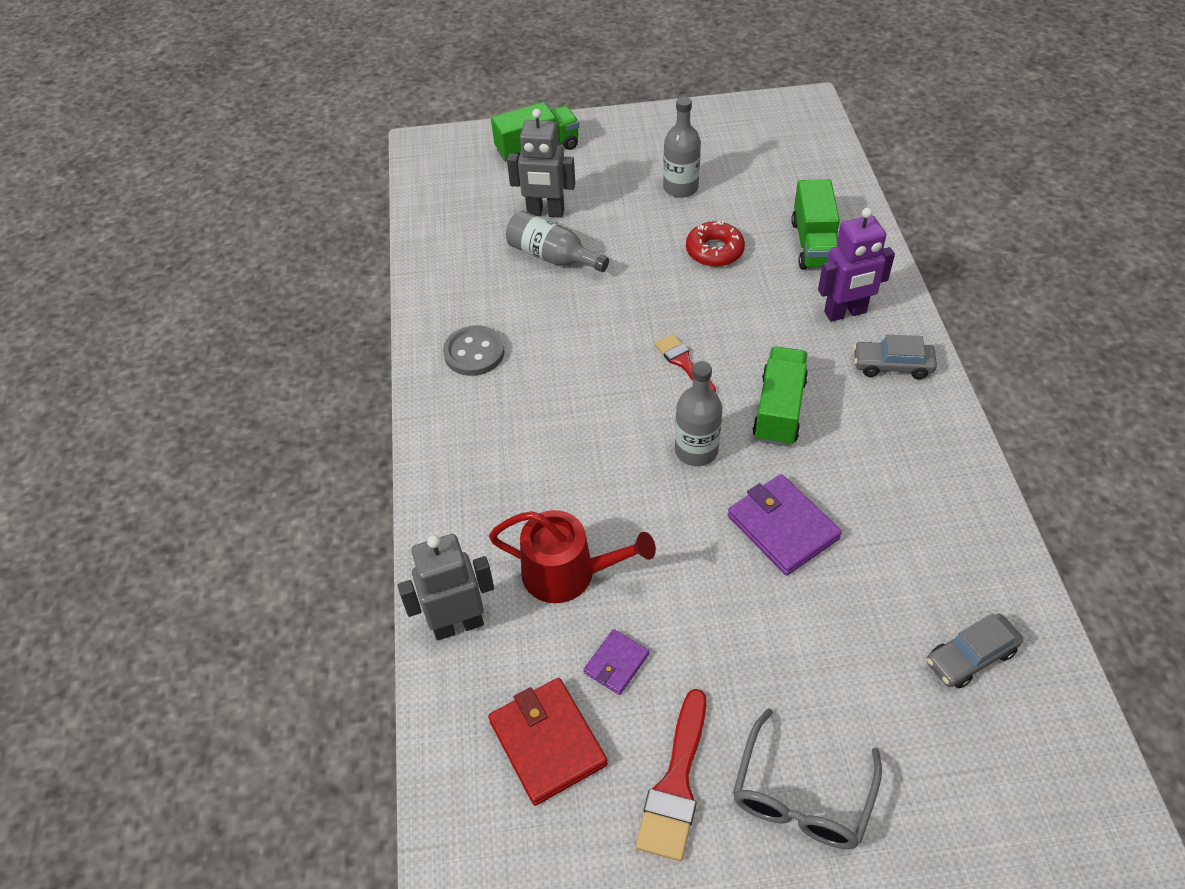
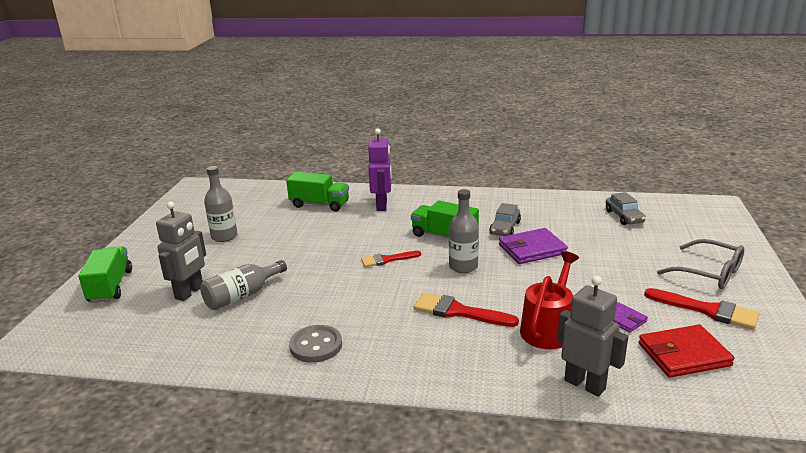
camera: 75 degrees left, 25 degrees down
(458, 624) = (585, 384): grey robot -> grey robot turned 135 degrees clockwise
(579, 467) = (458, 312): none -> red brush
(714, 251) = (296, 234): red donut -> none
(892, 366) = (430, 201): grey car -> grey car (505, 228)

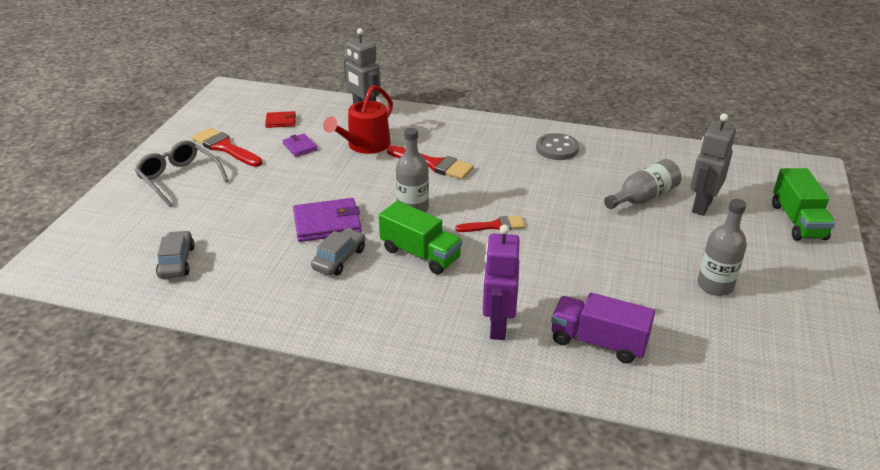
camera: 175 degrees left, 10 degrees up
(319, 204) = (598, 342): green truck -> purple truck
(683, 354) = (281, 121): red wallet -> red wallet, size x0.56

